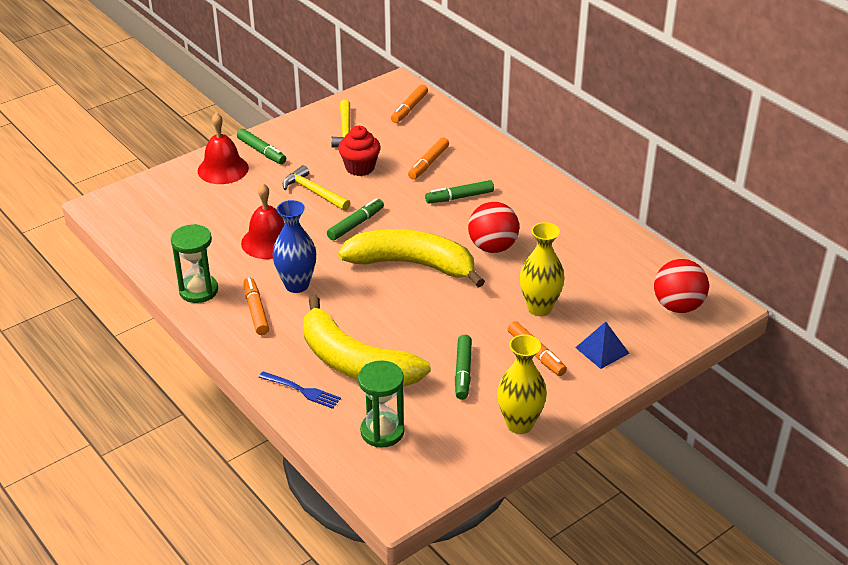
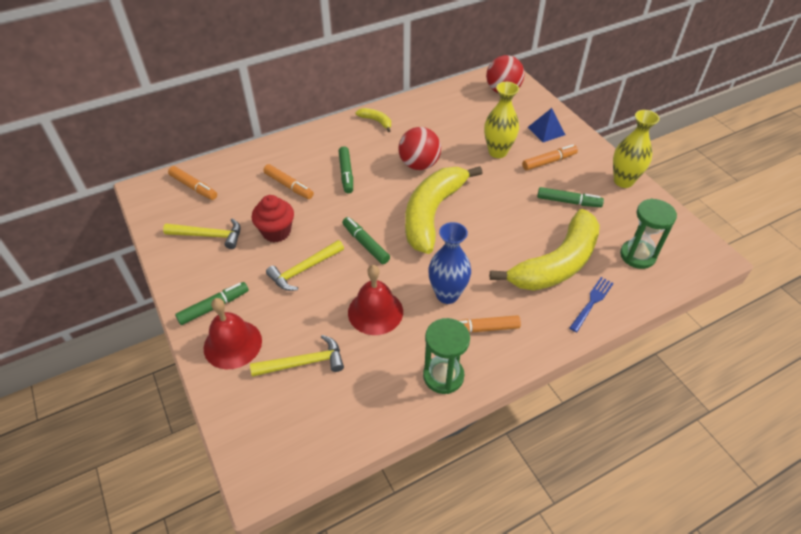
camera: 80 degrees left, 10 degrees up
(206, 209) = (304, 363): none -> yellow hammer
(562, 206) = (376, 121): none -> yellow banana

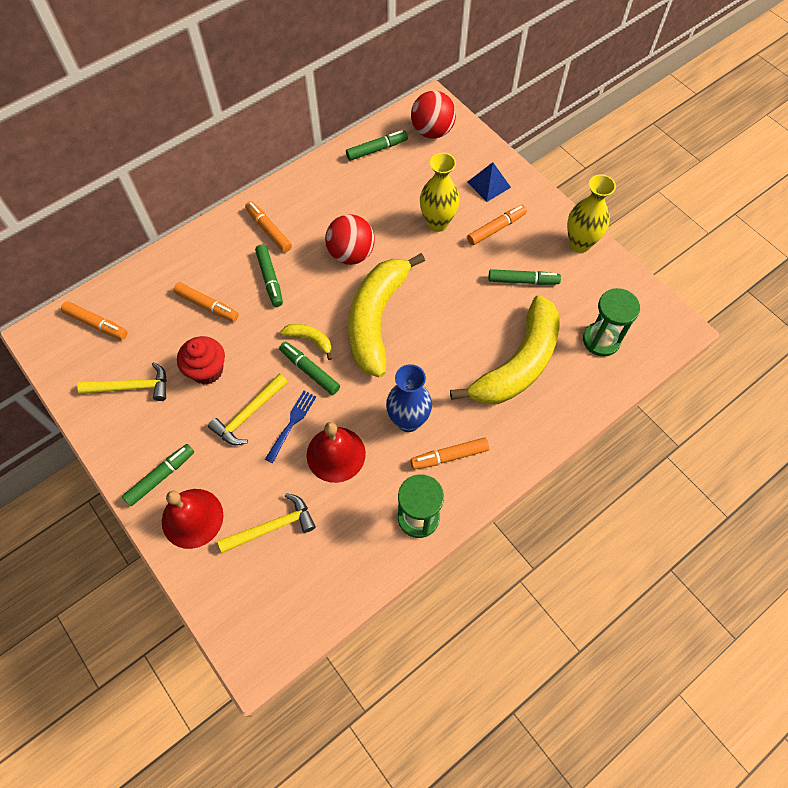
camera: 10 degrees left, 15 degrees up
(353, 141) = (269, 230): none -> orange marker
(376, 121) = (291, 198): yellow banana -> yellow banana (310, 340)
(454, 97) = (376, 149): none -> green marker
(592, 302) = (558, 406): blue fork -> blue fork (292, 423)

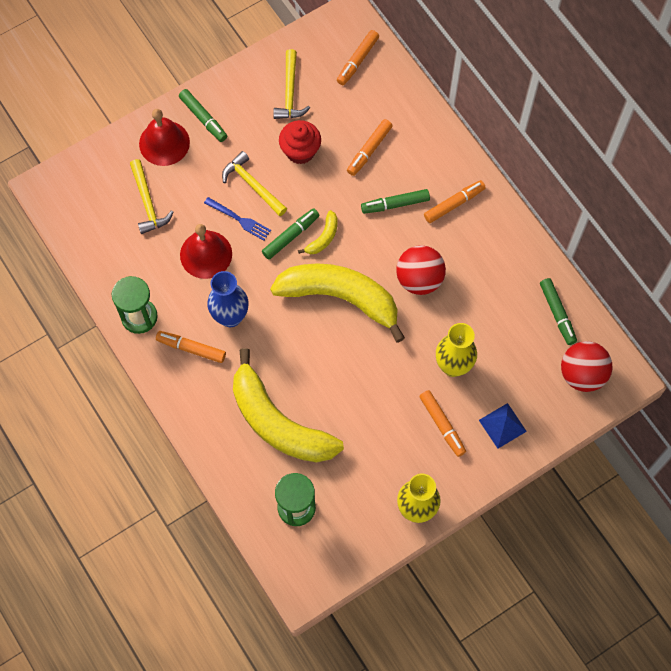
camera: 95 degrees right, 5 degrees up
(449, 456) = (191, 349): orange marker -> orange marker turned 60 degrees counterclockwise
(522, 281) = (374, 442): green marker -> none

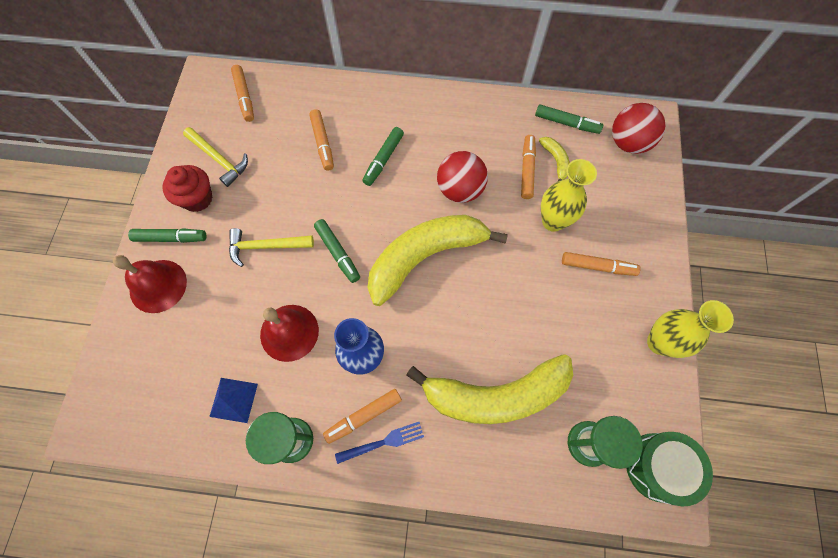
camera: 50 degrees left, 0 degrees up
(147, 203) = (195, 343): yellow hammer -> none
(239, 219) = (285, 280): blue fork -> blue fork (383, 442)
(290, 236) = (338, 253): green marker -> green marker turned 150 degrees clockwise
(300, 151) = (274, 190): red cupcake -> red cupcake (197, 198)
(319, 565) = (658, 467): none -> green drum
(323, 237) = (362, 230): yellow banana -> yellow banana (555, 161)
(454, 204) = (420, 122): orange marker -> orange marker (527, 170)
(502, 425) = (630, 224): blue pyramid -> blue pyramid (233, 400)

